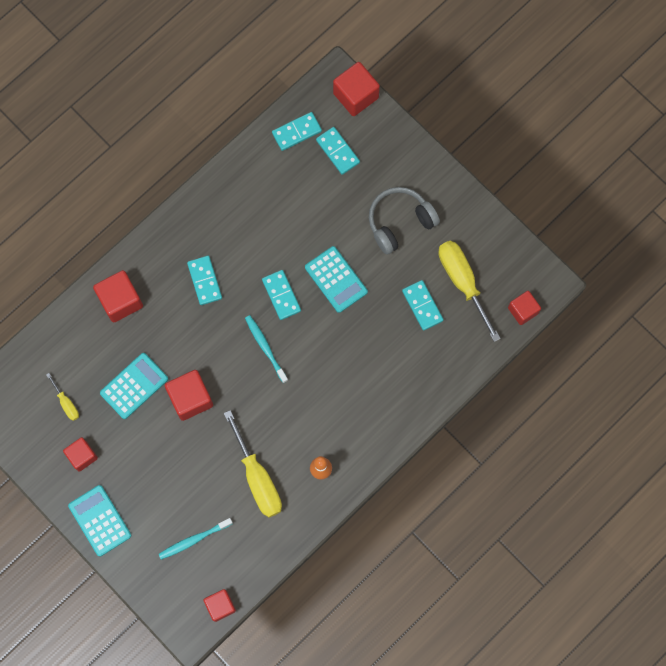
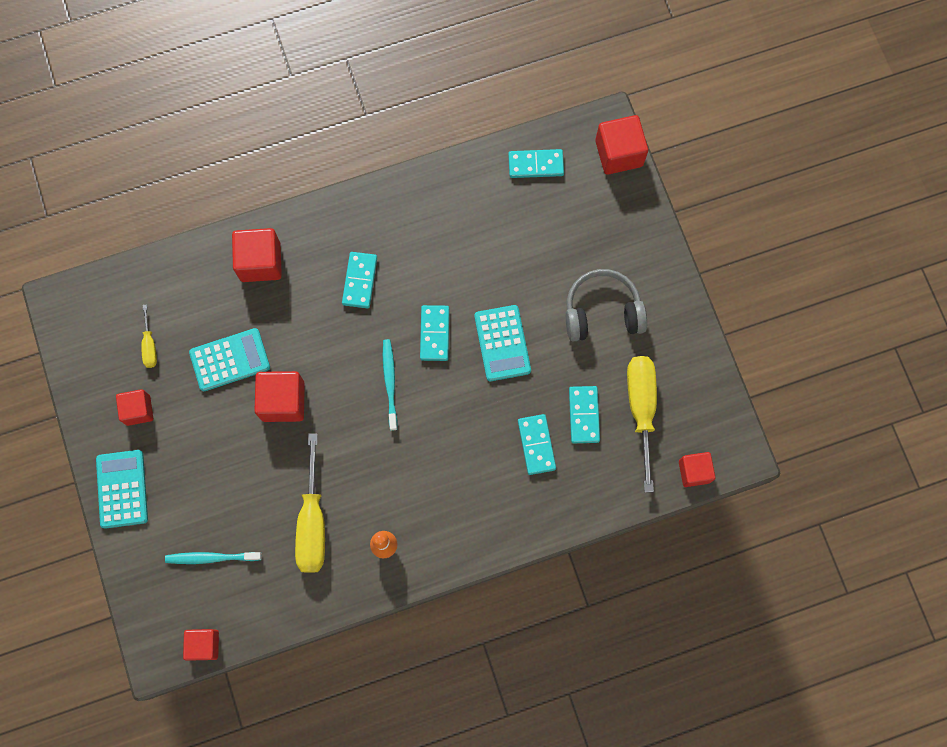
camera: 25 degrees right, 0 degrees up
(337, 151) = (570, 205): turquoise domino -> turquoise domino (536, 445)

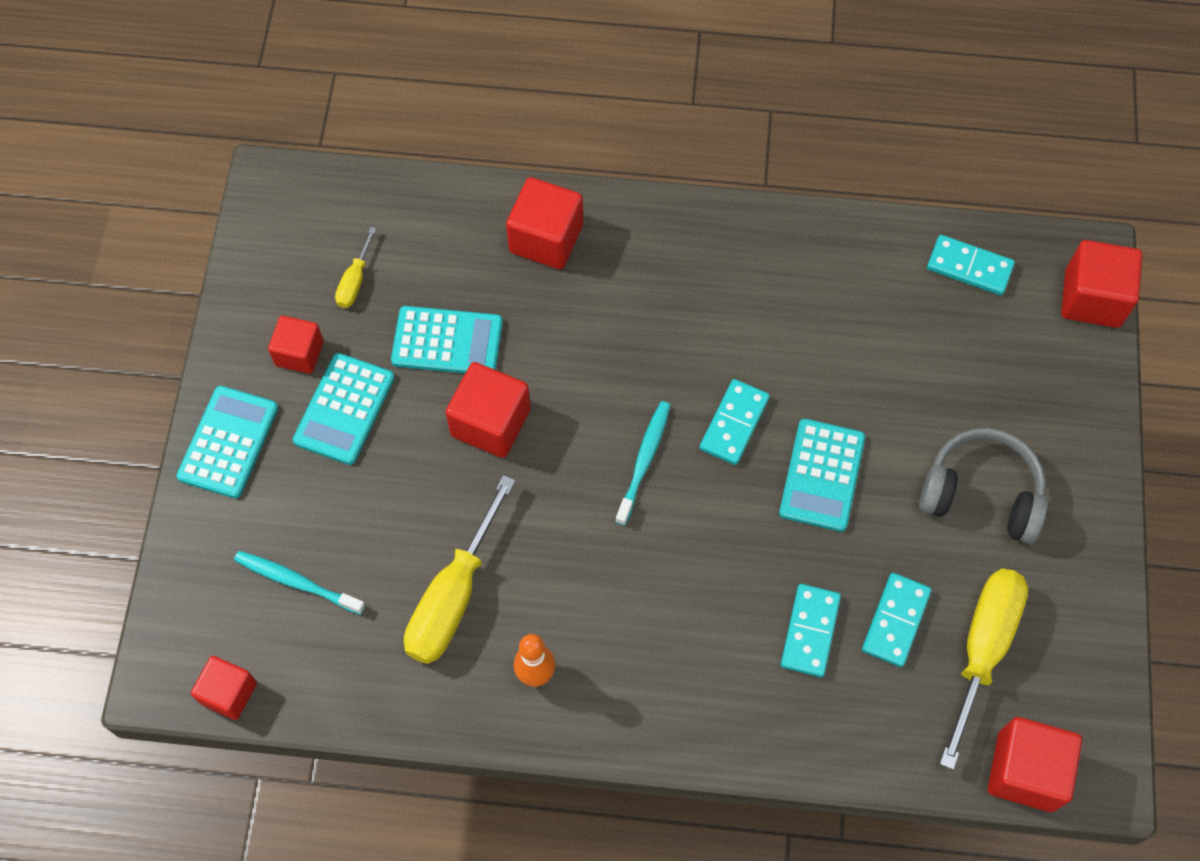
camera: 25 degrees right, 10 degrees down
(185, 434) = (344, 409): none -> turquoise calculator
(360, 281) = (665, 315): turquoise domino -> none
(694, 471) = (1025, 771): red cube -> red cube, size x1.53

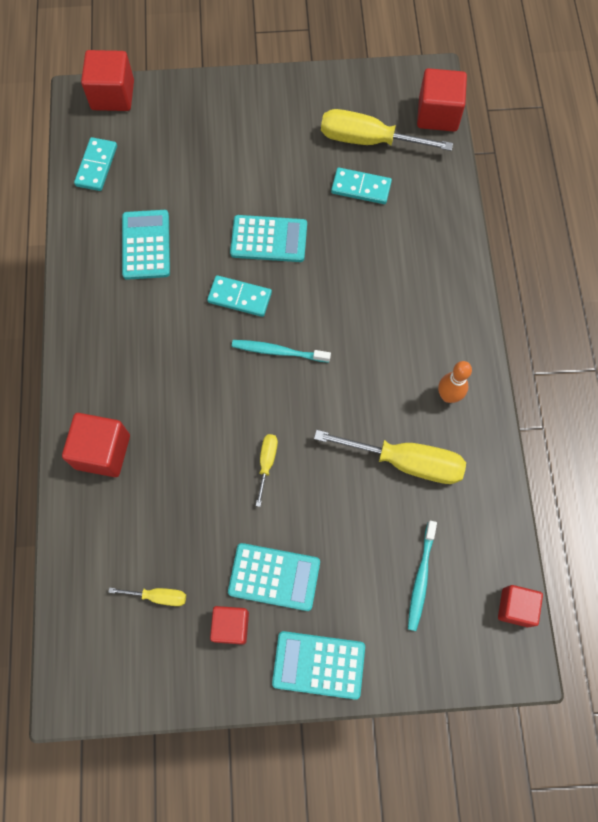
camera: 100 degrees left, 5 degrees up
(447, 342) = (204, 509): turquoise calculator -> turquoise calculator (146, 245)
(490, 423) = (267, 463): red cube -> yellow screwdriver
(810, 631) = (379, 234): turquoise domino -> none
(981, 493) = (265, 148): grey headphones -> none

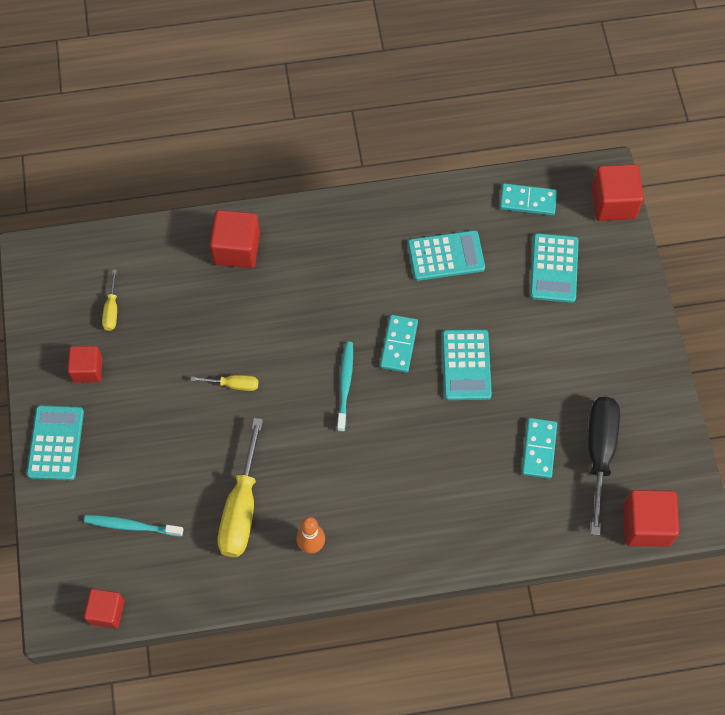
camera: 85 degrees right, 5 degrees down
(274, 577) = (130, 400): turquoise calculator -> turquoise calculator (553, 268)
(368, 140) = (599, 453): yellow screwdriver -> black screwdriver

